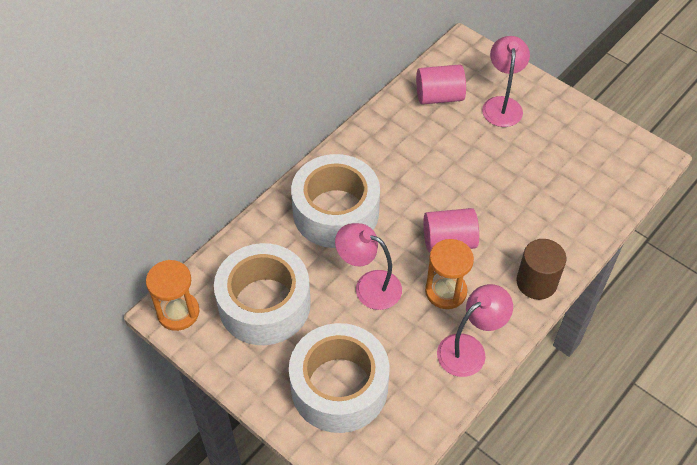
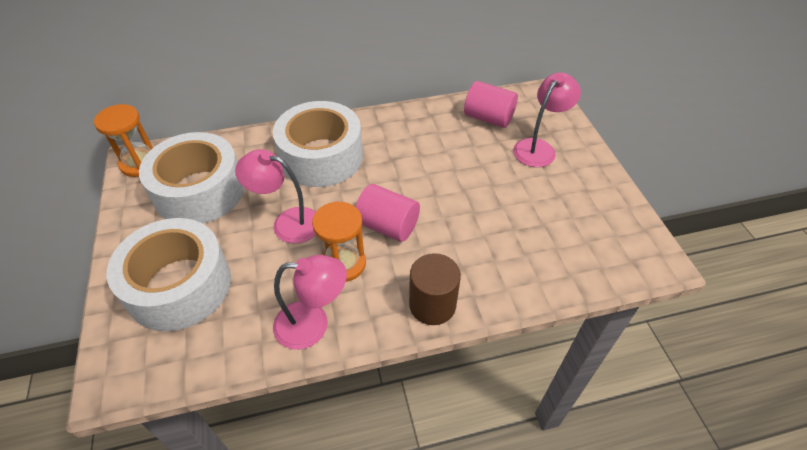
camera: 35 degrees right, 5 degrees down
(369, 286) = (287, 223): pink lamp -> pink lamp turned 45 degrees counterclockwise

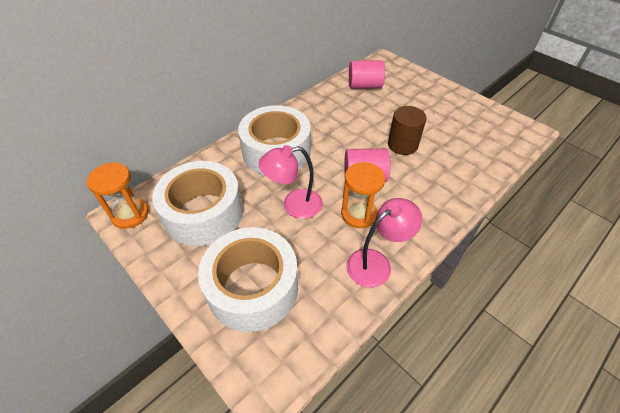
camera: 30 degrees left, 0 degrees up
(432, 305) = (437, 212): brown cylinder -> brown cylinder (402, 145)
(539, 148) = (410, 93): pink lamp -> none

